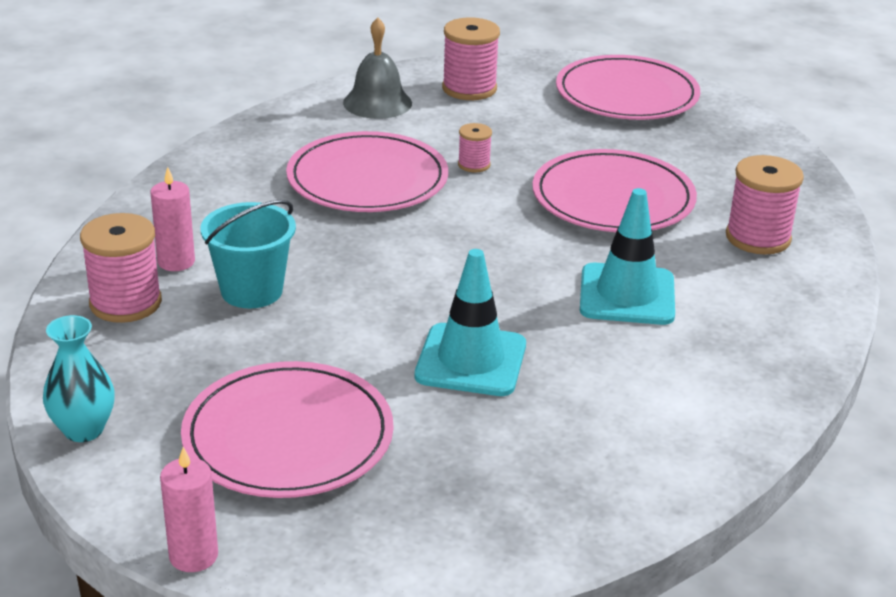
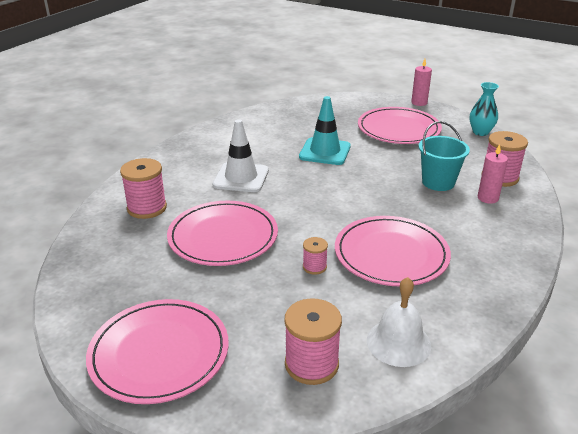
camera: 175 degrees left, 0 degrees up
(377, 103) = (398, 342): grey bell -> white bell
(627, 295) = (241, 178): turquoise traffic cone -> white traffic cone

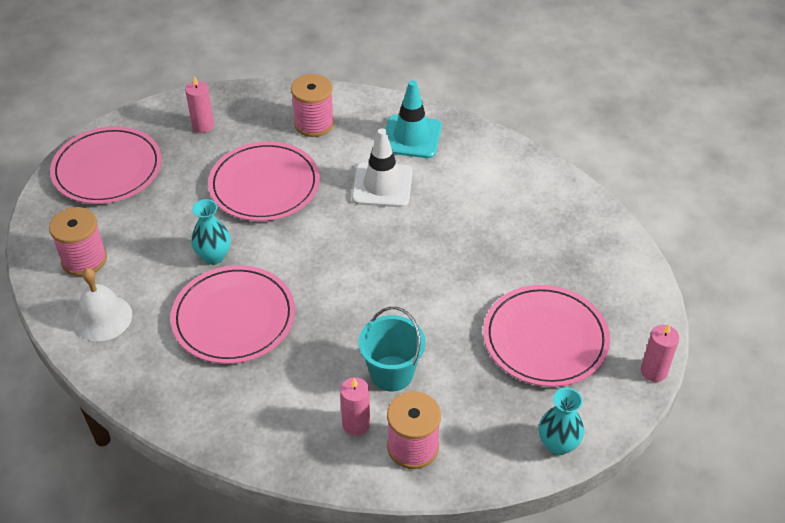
camera: 85 degrees right, 15 degrees up
(115, 277) = (203, 126): none -> pink candle
(314, 267) = (214, 256): pink spool -> turquoise vase
(325, 152) = (459, 257): turquoise traffic cone -> turquoise traffic cone (411, 137)

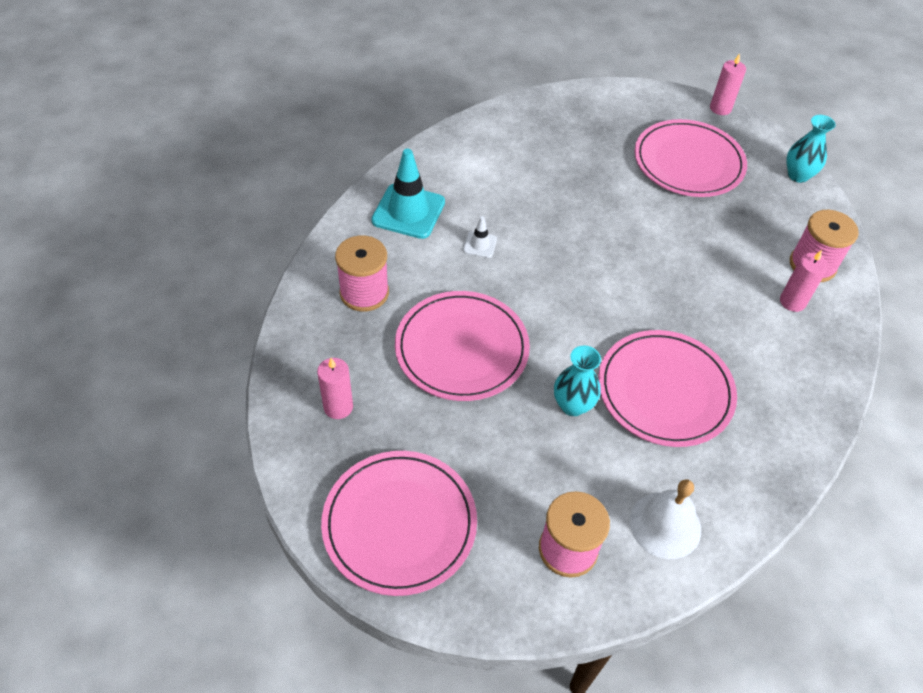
camera: 85 degrees left, 5 degrees up
(382, 185) = (480, 245): white traffic cone -> white traffic cone, size x0.48
(391, 373) = (732, 269): turquoise bucket -> none

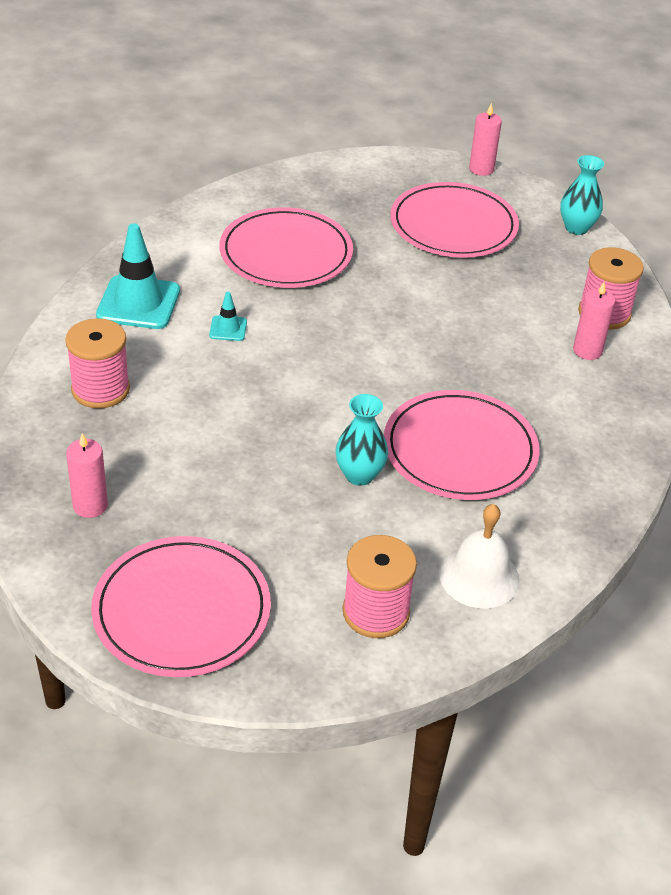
camera: 10 degrees left, 10 degrees down
(461, 348) = (224, 433): pink plate -> pink plate (286, 253)
(480, 245) = (228, 328): white traffic cone -> turquoise traffic cone

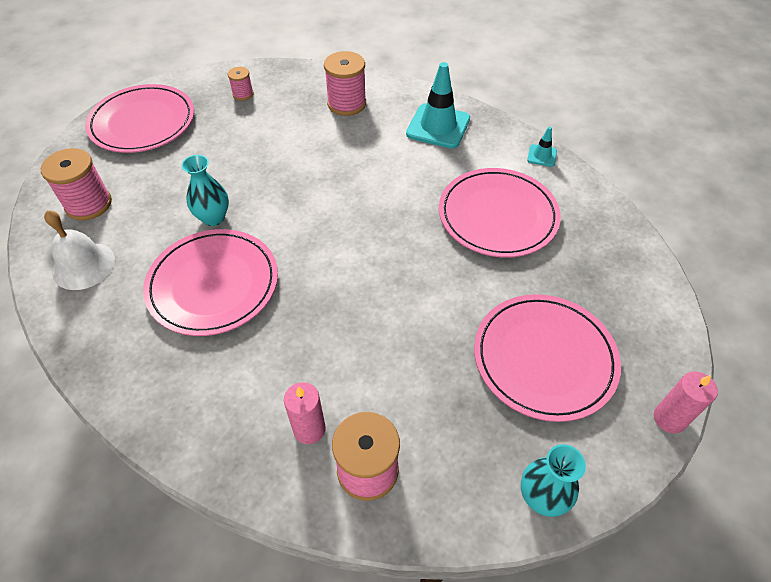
camera: 105 degrees right, 10 degrees up
(90, 505) = (243, 94): pink candle -> pink spool
(228, 328) = (399, 169): turquoise traffic cone -> turquoise traffic cone (542, 156)

